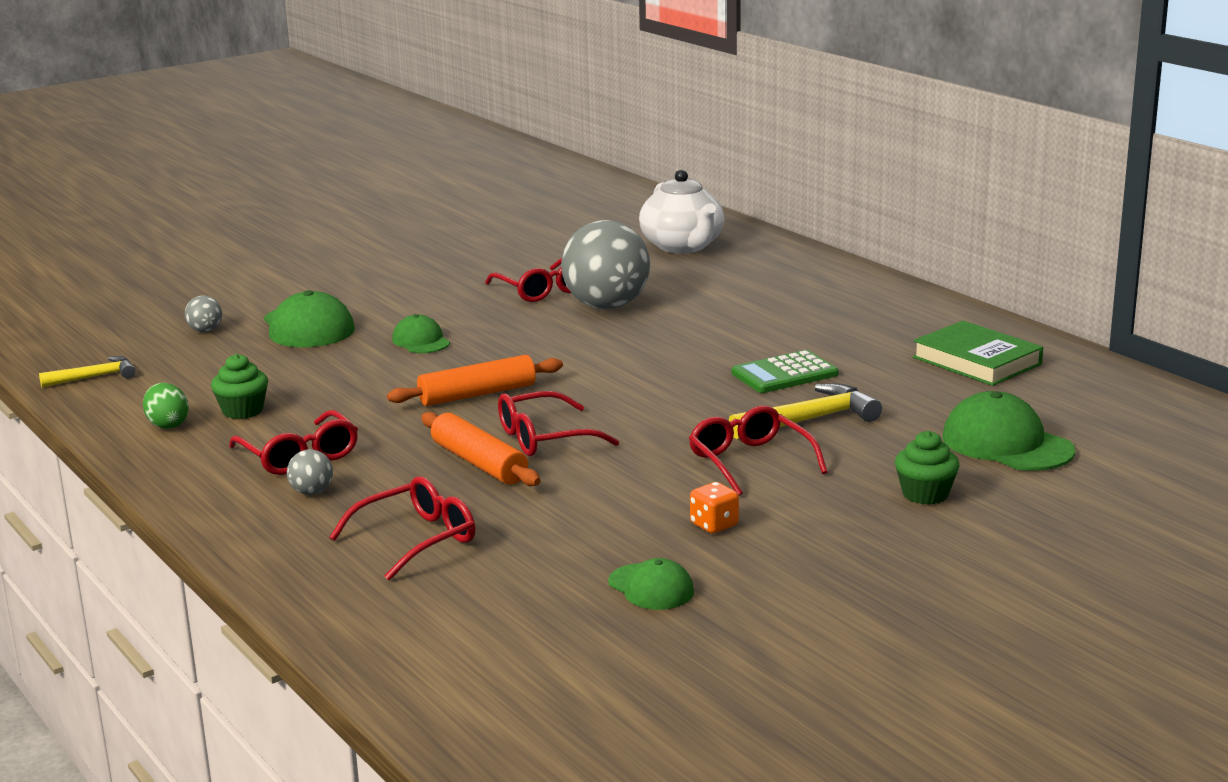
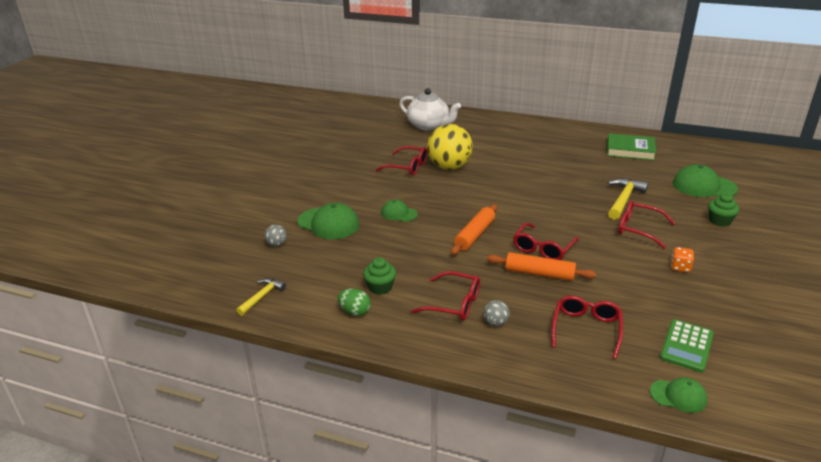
camera: 35 degrees left, 10 degrees up
(606, 306) = (449, 167): grey ball -> yellow ball
(651, 587) = (713, 311): green cap -> green cap (678, 396)
(784, 374) = (576, 179): green calculator -> green calculator (686, 346)

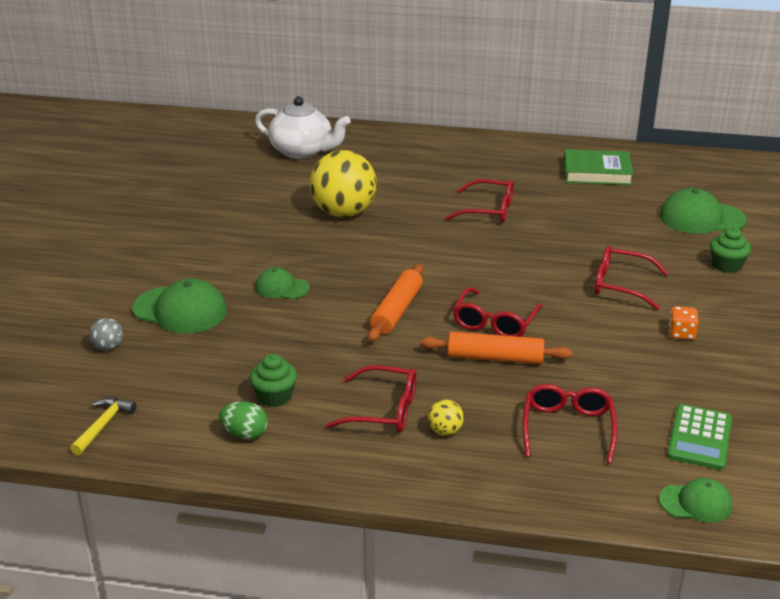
camera: 10 degrees left, 0 degrees up
(407, 167) = (282, 217): red glasses -> red glasses (488, 210)
(495, 323) = (445, 431): grey ball -> yellow ball
(623, 200) = (596, 245): yellow hammer -> none

